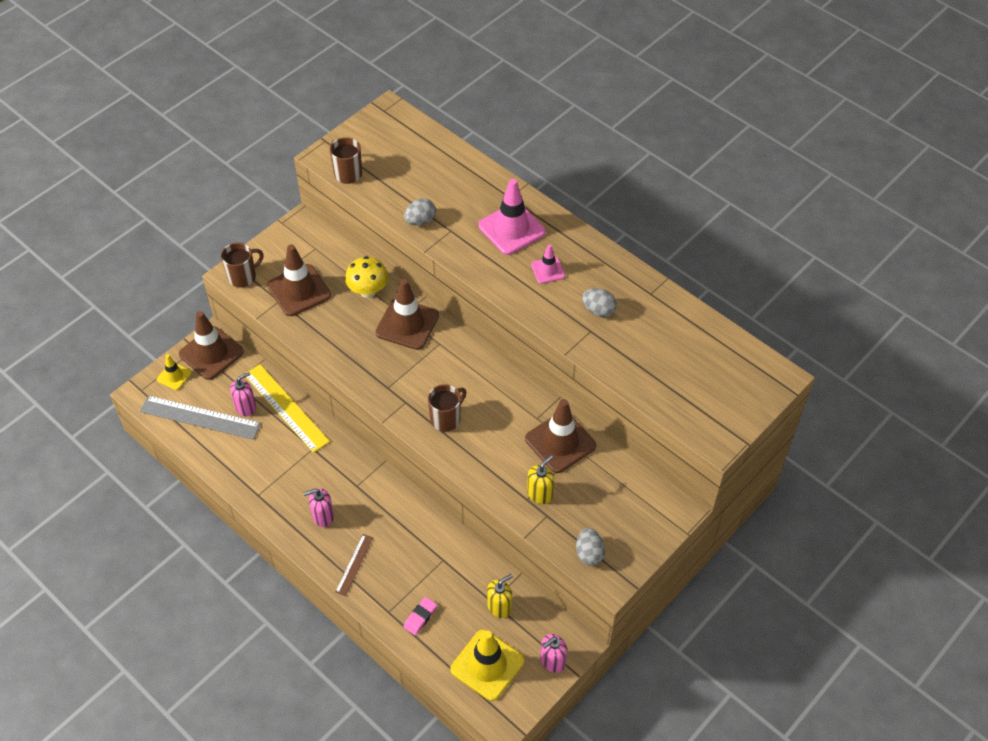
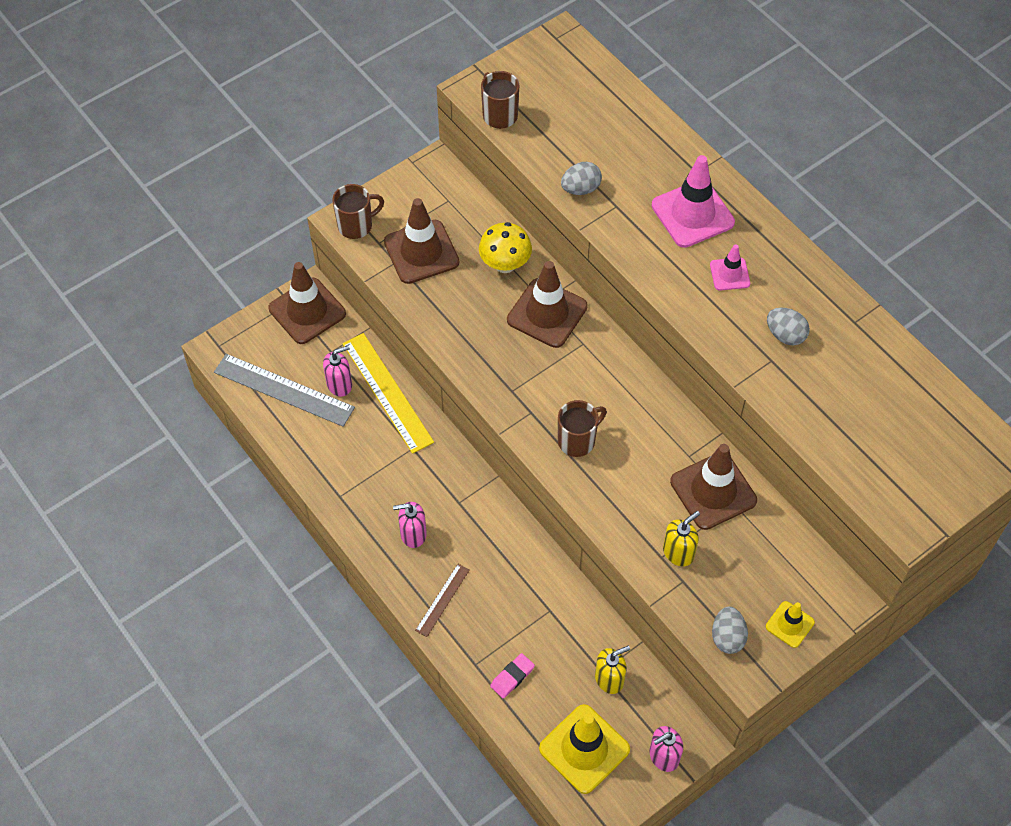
camera: 10 degrees right, 5 degrees up
(174, 376) = (260, 334): yellow traffic cone -> yellow traffic cone (789, 624)

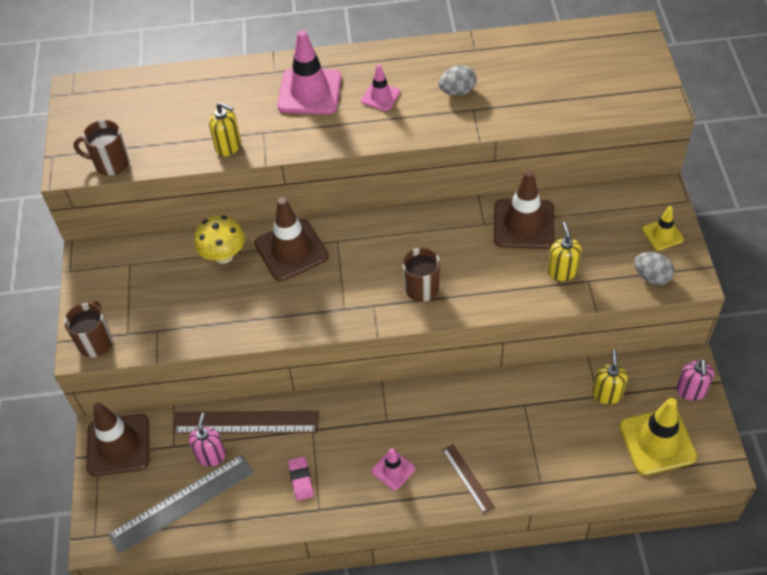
camera: 55 degrees left, 5 degrees down
(387, 392) = (246, 422): yellow ruler -> brown ruler
(413, 534) = (393, 470): pink soap dispenser -> pink traffic cone
(421, 252) = (163, 307): brown traffic cone -> none
(512, 677) = (567, 461): pink eraser -> pink eraser (301, 480)
(580, 189) = (228, 146): grey egg -> yellow soap dispenser

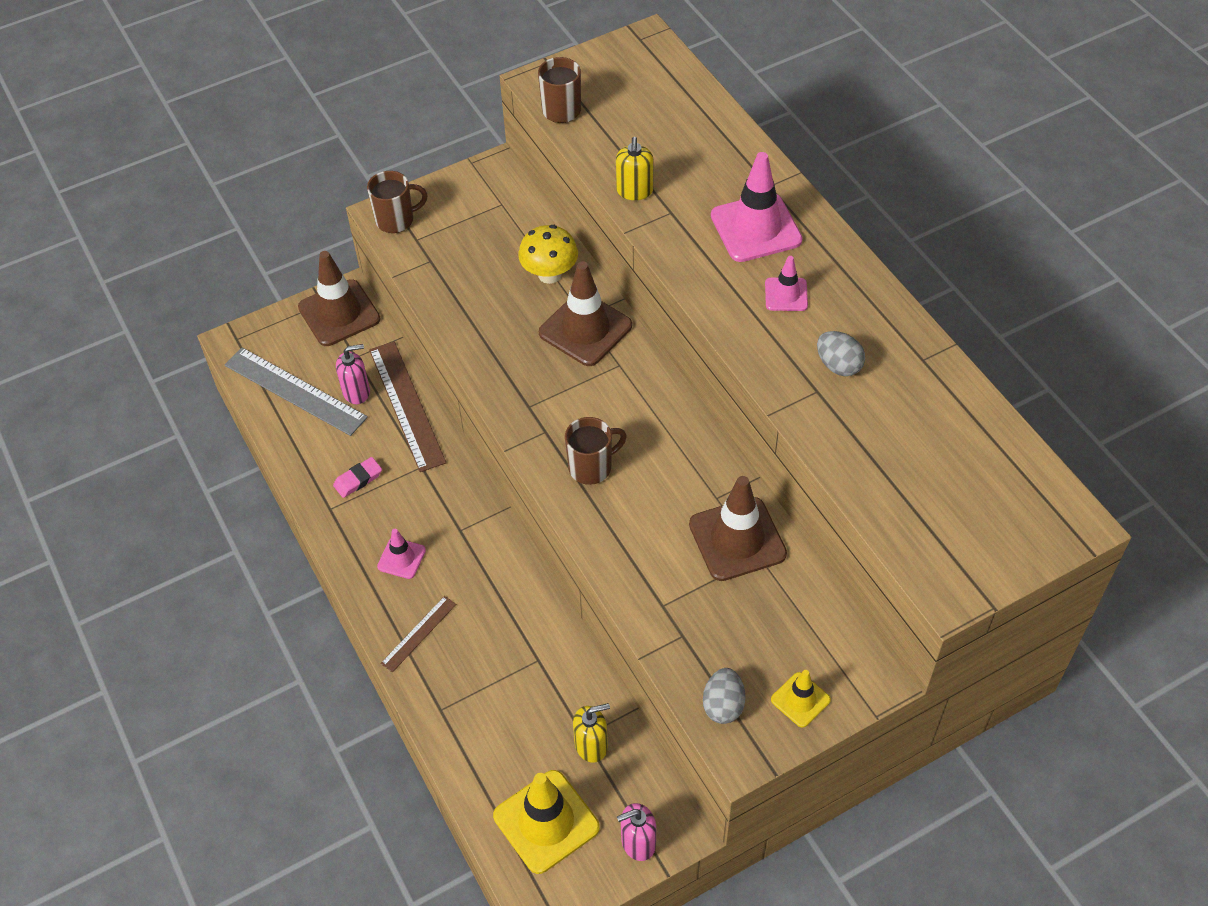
camera: 65 degrees right, 0 degrees up
(562, 271) = (683, 603): yellow soap dispenser -> none

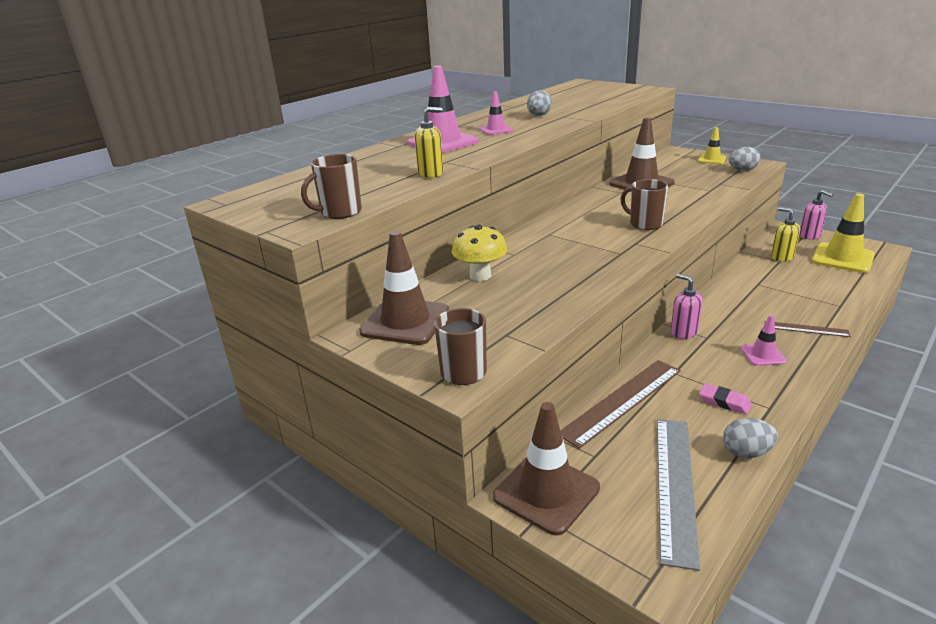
camera: 110 degrees left, 25 degrees down
(295, 456) = (746, 452): none -> grey egg
(356, 392) = (635, 438): pink soap dispenser -> pink soap dispenser (683, 332)
(585, 329) = (527, 251): brown traffic cone -> brown traffic cone (405, 321)

